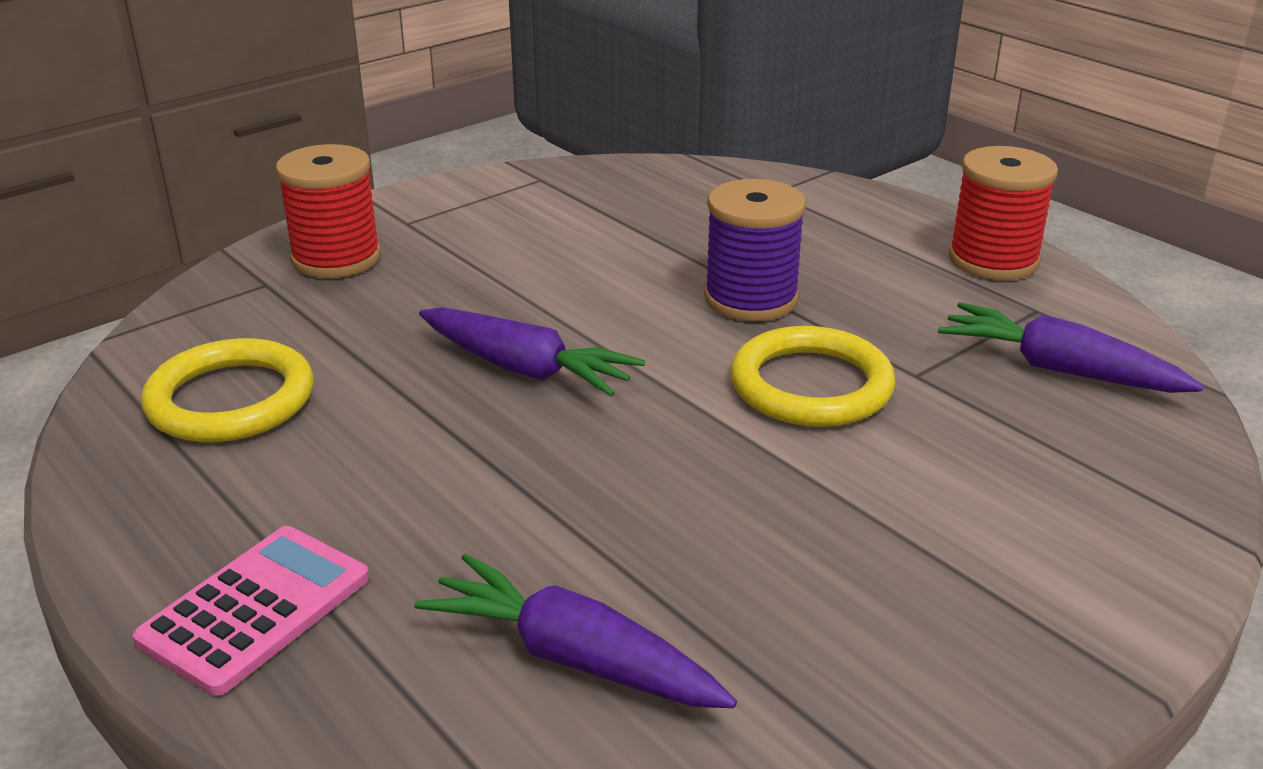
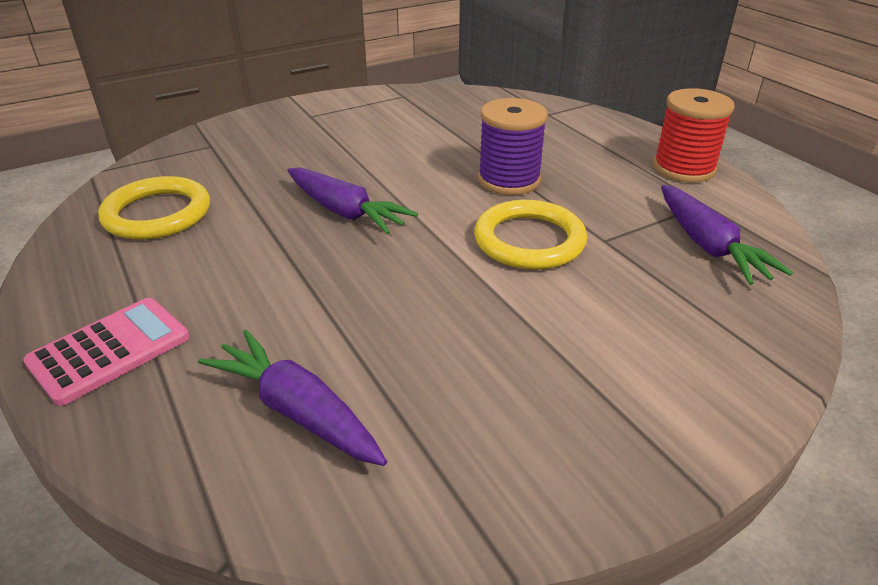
camera: 10 degrees right, 5 degrees up
(336, 258) = (259, 134): red spool -> none
(1058, 369) = (708, 246): purple carrot -> purple carrot turned 150 degrees counterclockwise

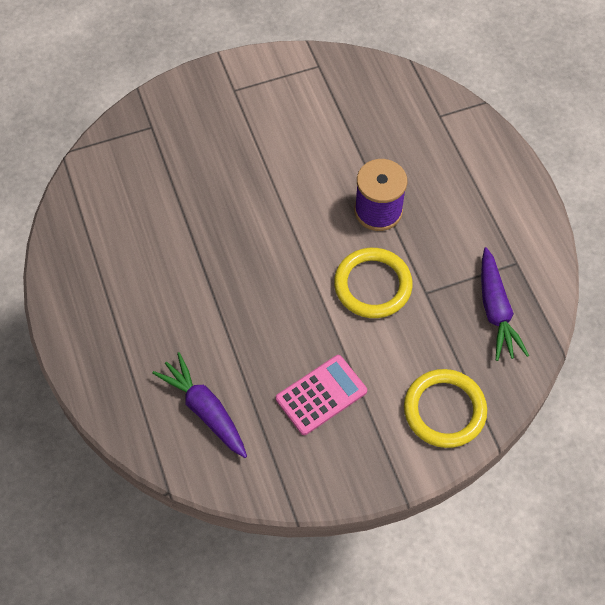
camera: 10 degrees right, 25 degrees up
(109, 350) = (99, 347): pink calculator -> pink calculator (321, 395)
(157, 214) = (116, 215): yellow ring -> yellow ring (444, 410)
(345, 212) = (249, 233): purple carrot -> none
(683, 168) = (521, 215): red spool -> none

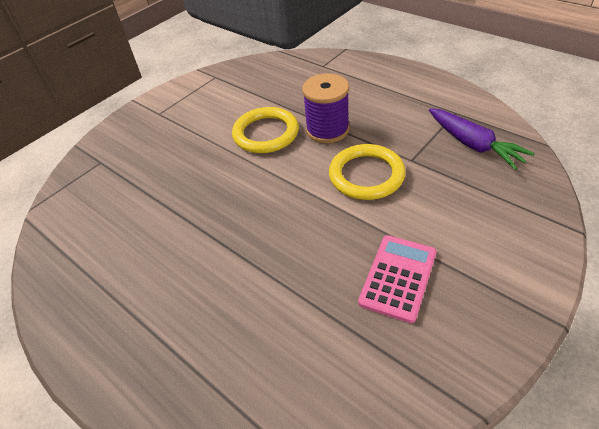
camera: 25 degrees left, 15 degrees down
(205, 409) = (296, 357): purple carrot -> none
(444, 410) = (511, 230): yellow ring -> yellow ring (266, 133)

